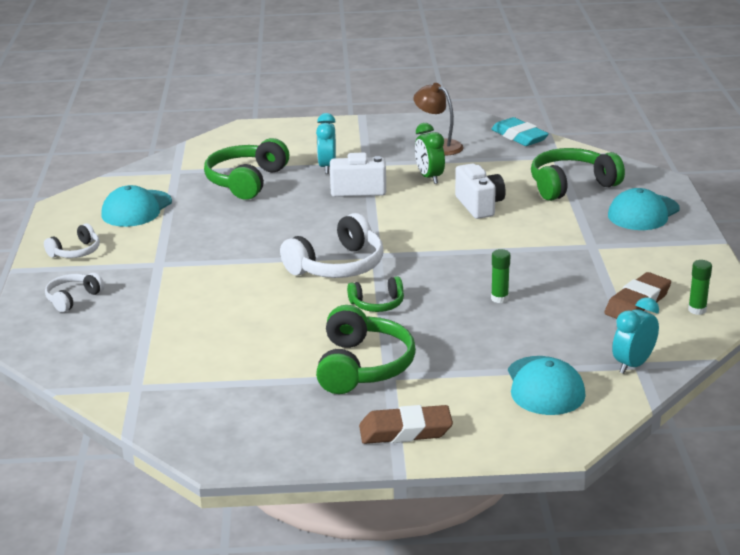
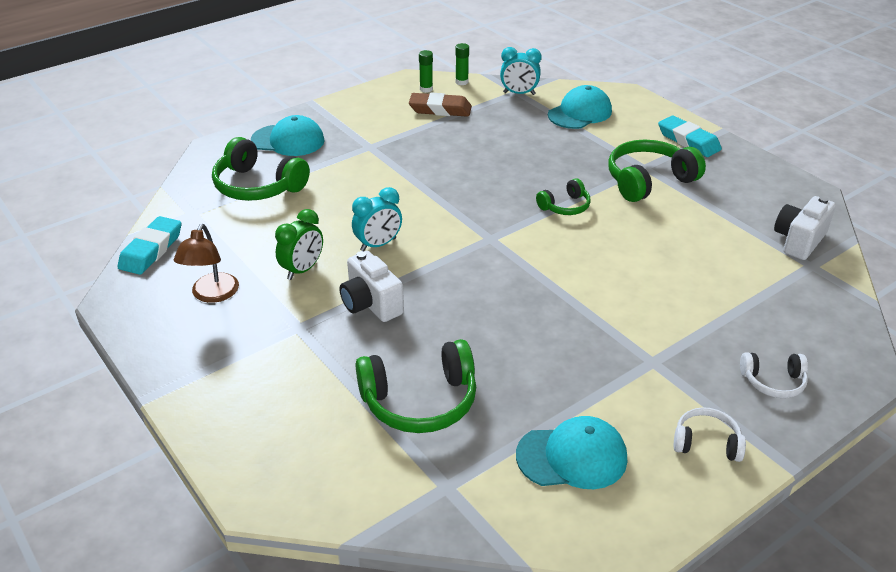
camera: 125 degrees left, 10 degrees up
(327, 167) = (331, 353): turquoise clock -> turquoise clock (378, 245)
(337, 266) = (531, 250): white headphones -> none
(377, 304) = (565, 206): green headphones -> green headphones turned 105 degrees clockwise
(405, 431) = (688, 141): brown eraser -> turquoise eraser
(479, 206) = (343, 219): white camera -> white camera (799, 241)
(499, 298) = (494, 159): green glue stick -> green glue stick (462, 82)

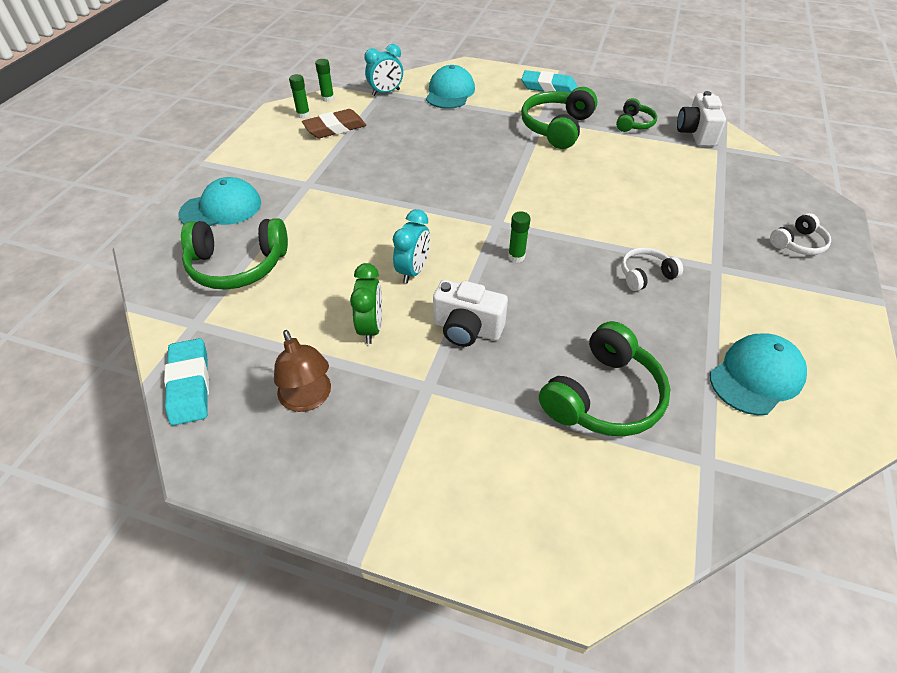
camera: 35 degrees left, 10 degrees up
(474, 271) = (516, 257): none -> green glue stick
(565, 206) = (522, 172): green headphones -> green headphones (634, 123)
(706, 443) = (816, 312): white headphones -> white headphones (645, 275)

